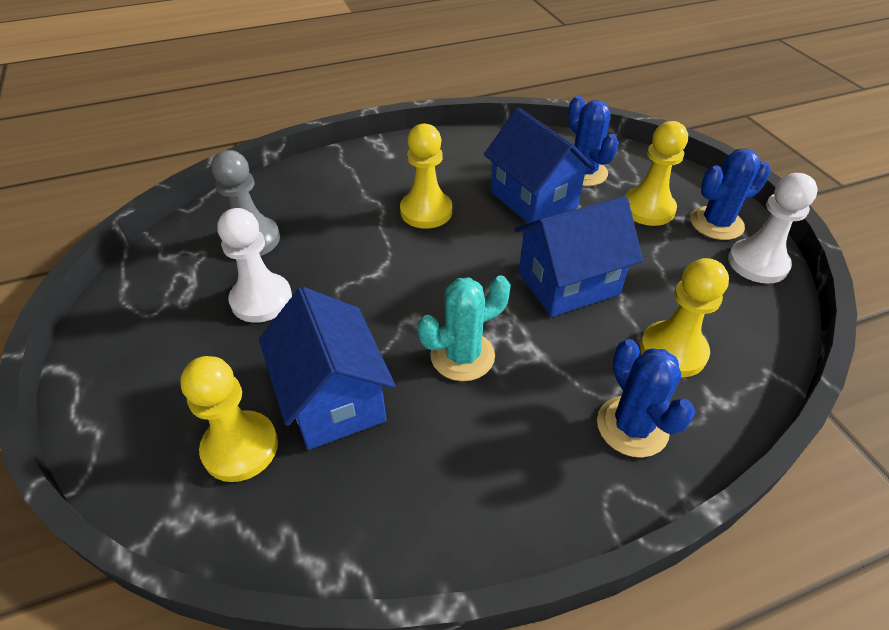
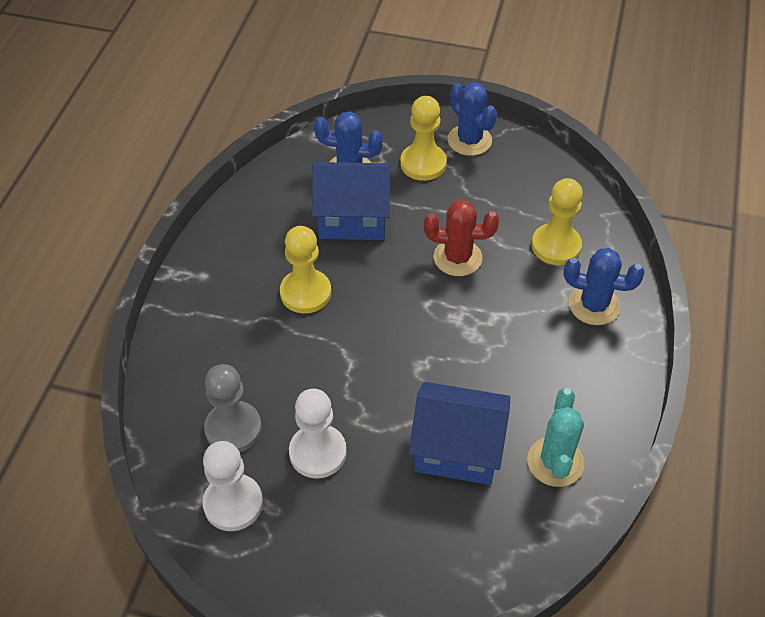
camera: 55 degrees left, 5 degrees up
(240, 447) = (459, 524): yellow pawn -> none
(462, 356) = (475, 356): turquoise cactus -> turquoise cactus (555, 462)
(568, 283) = (457, 258): blue house -> red cactus
(716, 223) = (469, 140): blue cactus -> blue cactus turned 45 degrees counterclockwise
(757, 263) = (521, 150): white pawn -> white pawn (233, 503)

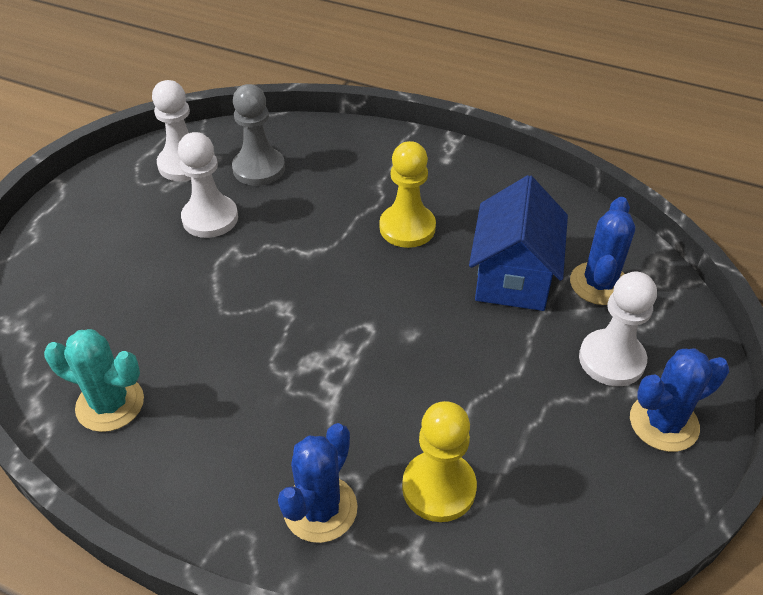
camera: 100 degrees right, 5 degrees down
(423, 164) = (611, 359): yellow pawn -> white pawn
(457, 258) = (435, 368): red cactus -> none
(457, 450) = (165, 320): blue house -> none

